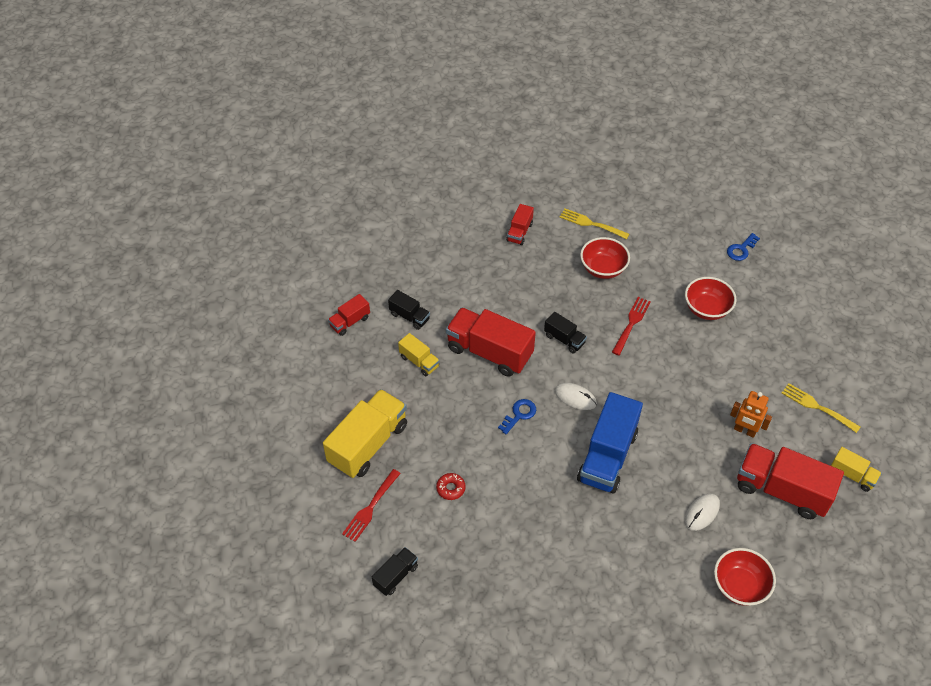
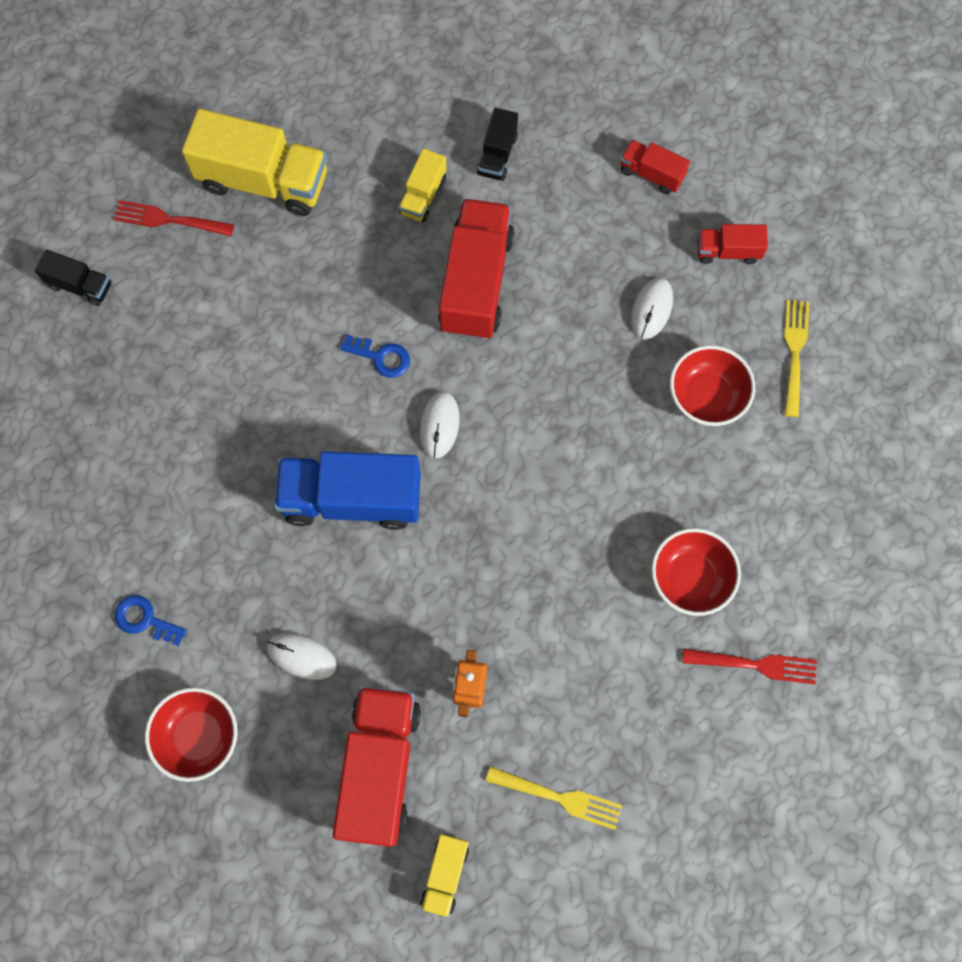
camera: 70 degrees right, 20 degrees up
(350, 322) = (457, 82): red truck -> red truck (651, 174)
(450, 488) = (230, 307): red donut -> none
(541, 276) = (651, 309): none -> white mouse
(564, 339) = (541, 379): black truck -> none
(631, 324) = (610, 469): red fork -> red fork (754, 665)
(741, 249) = (846, 607): blue key -> blue key (145, 620)
(818, 407) = (558, 797): yellow fork -> yellow fork turned 90 degrees clockwise

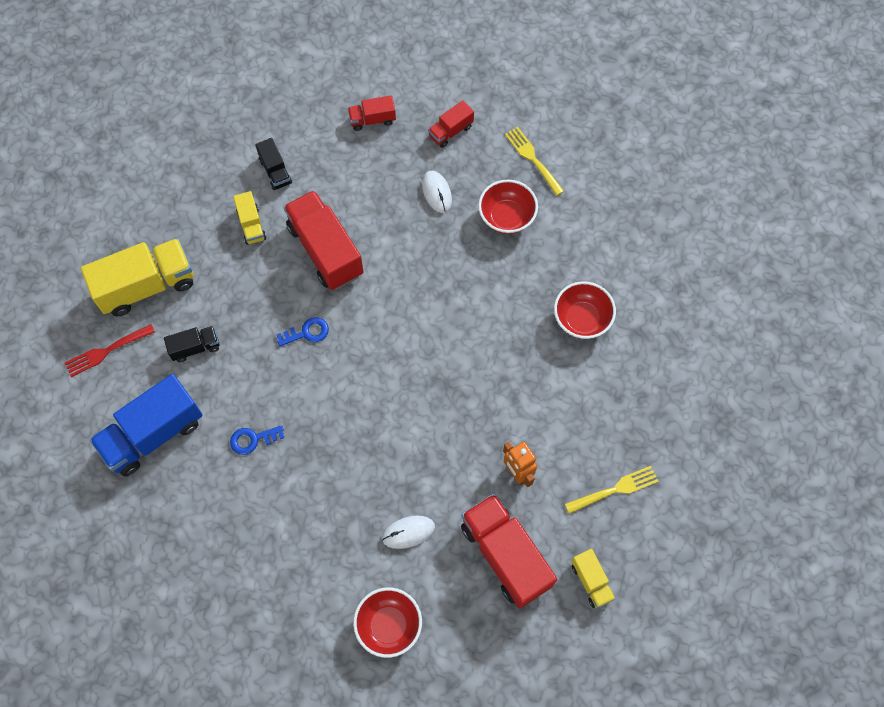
camera: 40 degrees left, 5 degrees down
(80, 285) = (84, 430): black truck -> black truck (195, 347)
(145, 620) = (298, 587): blue key -> blue key (253, 439)
(352, 498) = (360, 423): blue truck -> blue truck (153, 434)
(439, 425) = (374, 344): white mouse -> none
(754, 665) = (653, 337): red fork -> none

